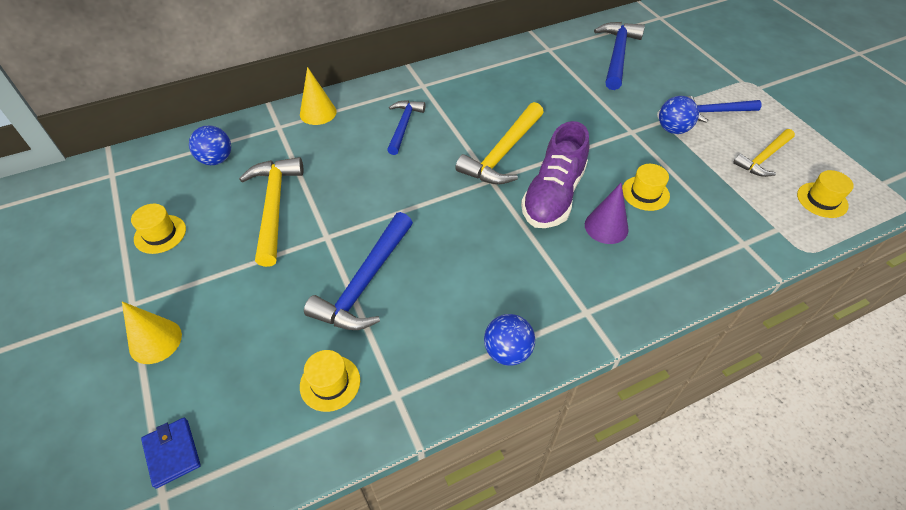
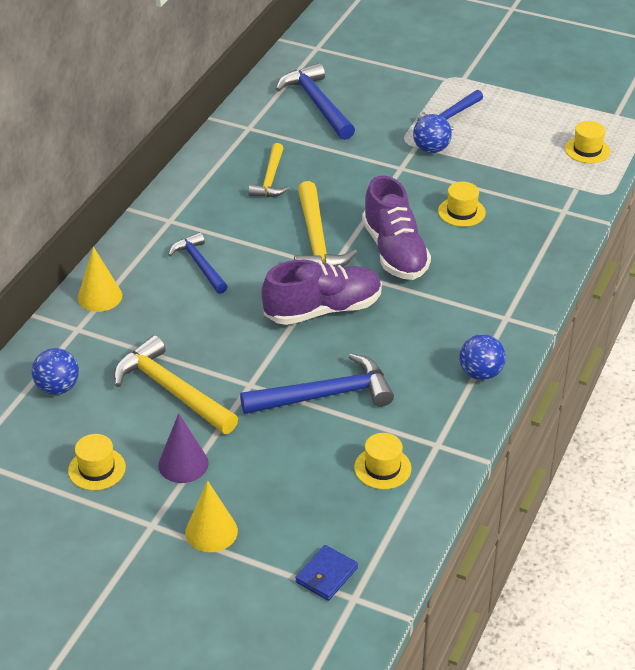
camera: 40 degrees left, 10 degrees down
(172, 453) = (326, 575): blue wallet -> blue wallet turned 75 degrees counterclockwise
(365, 283) = (325, 395): blue hammer -> blue hammer turned 90 degrees counterclockwise
(446, 210) = (323, 310): none -> purple shoe
(606, 227) = (459, 252): purple cone -> purple cone (183, 464)
(763, 158) = (520, 138): yellow hammer -> yellow hammer (270, 179)

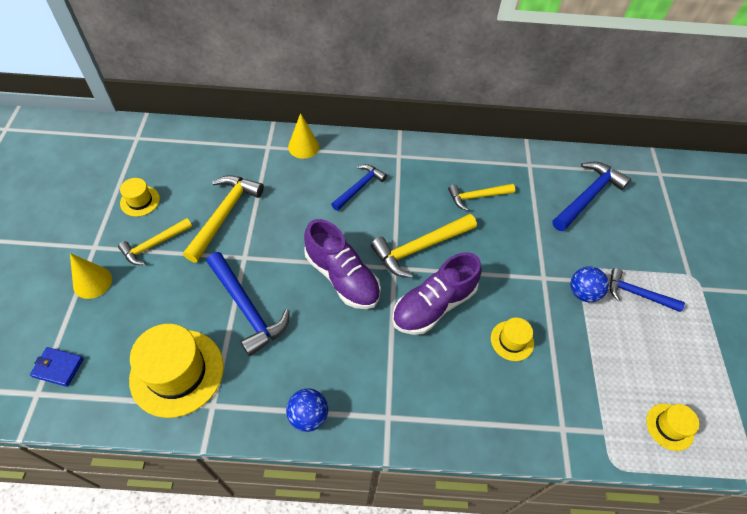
camera: 65 degrees right, 15 degrees up
(58, 388) = (209, 156): blue ball -> none
(183, 464) = (154, 245): purple cone -> yellow hammer
(382, 468) = (177, 372): yellow hat -> yellow hat, size x1.99

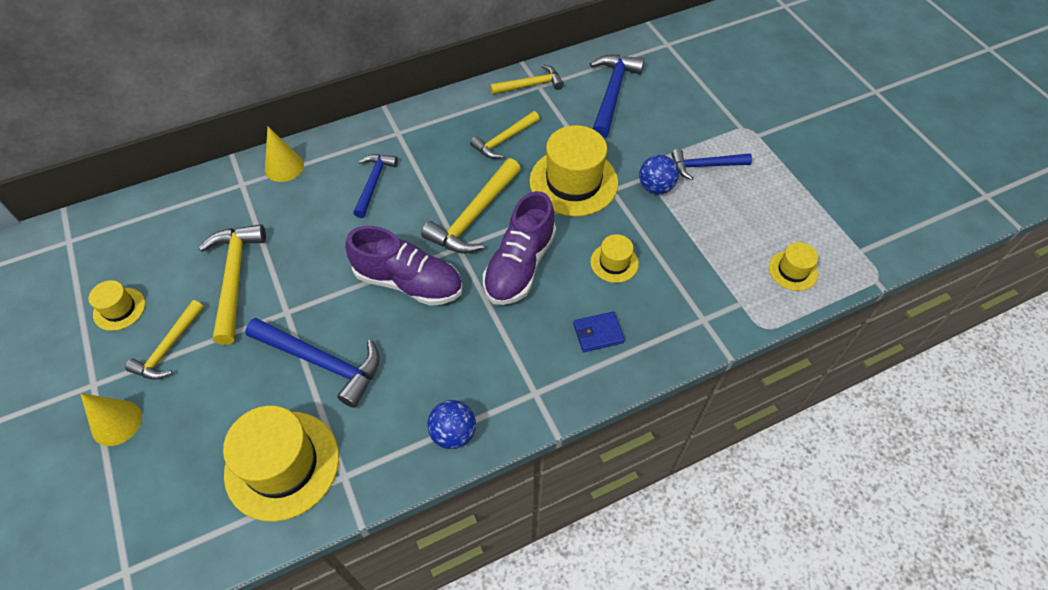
camera: 25 degrees left, 0 degrees up
(58, 367) = (134, 532): blue wallet -> blue wallet (598, 333)
(515, 256) = (573, 182): none -> yellow hat
(523, 161) = (530, 85): none -> yellow hammer

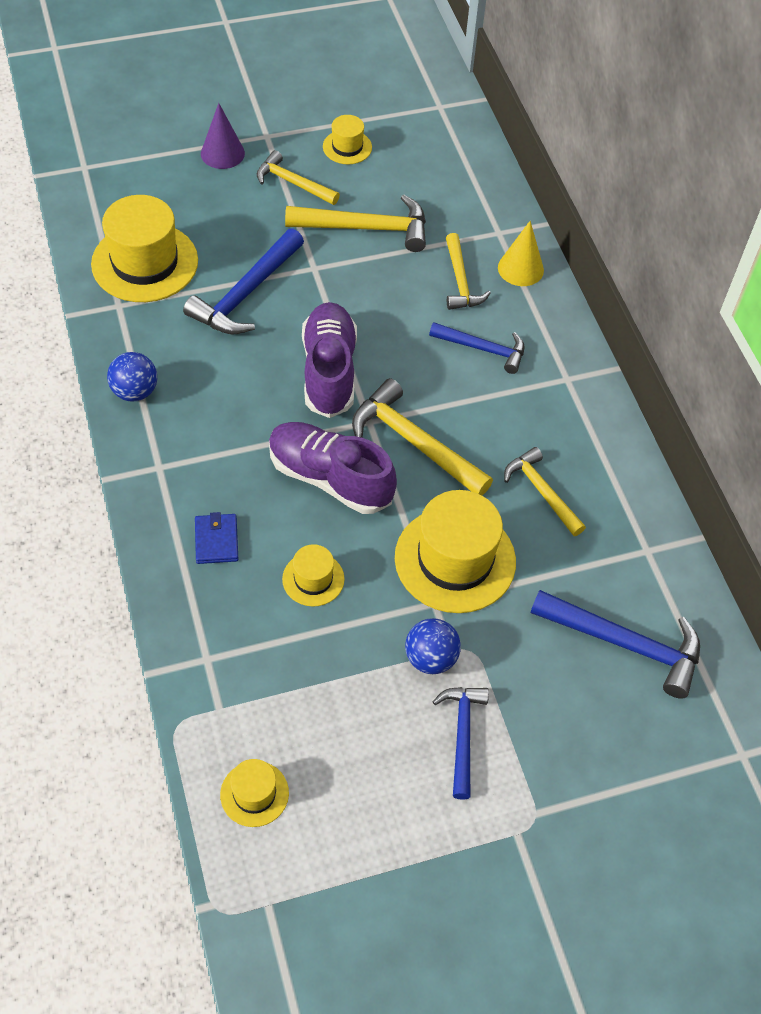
camera: 95 degrees right, 0 degrees up
(116, 423) = (222, 153): yellow cone -> purple cone
(409, 282) = (329, 371): purple shoe -> purple shoe turned 150 degrees clockwise
(530, 85) = (650, 540): yellow hammer -> yellow hammer (460, 281)

